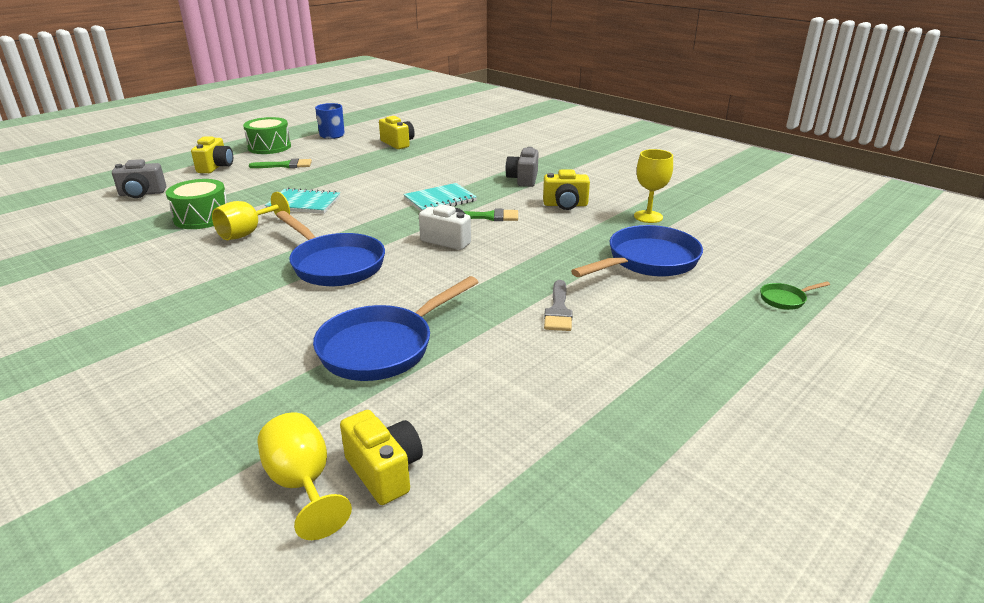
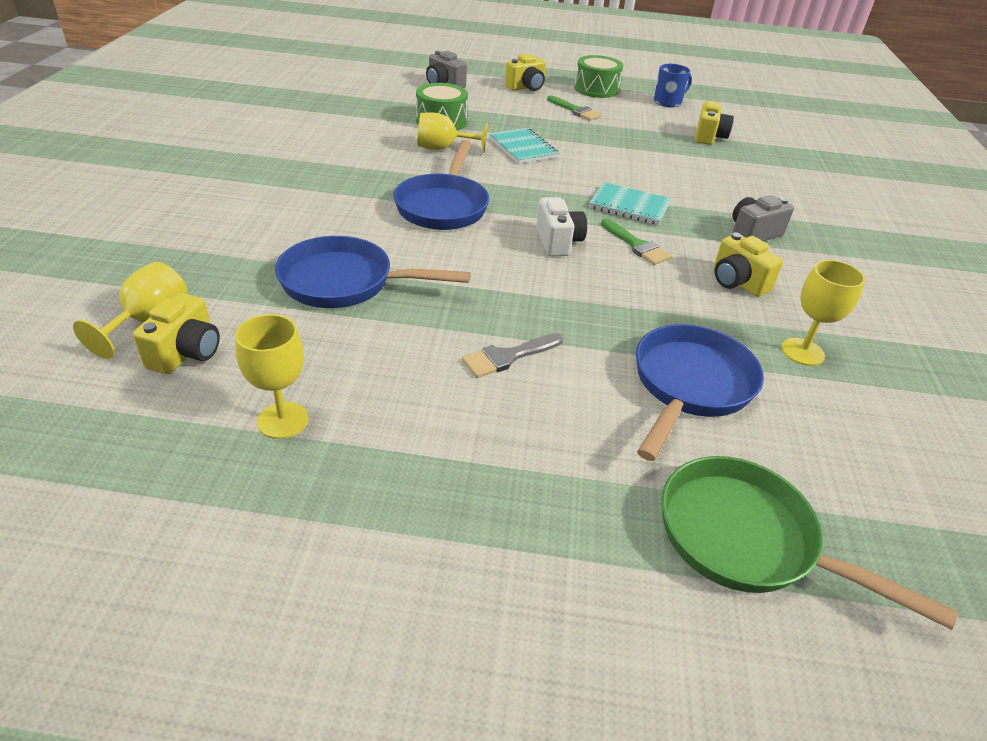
camera: 50 degrees right, 10 degrees up
(537, 440) = (283, 420): none -> yellow goblet
(647, 261) = (689, 386): blue pan -> blue pan turned 75 degrees counterclockwise
(785, 299) = (747, 540): green pan -> green pan, size x2.31

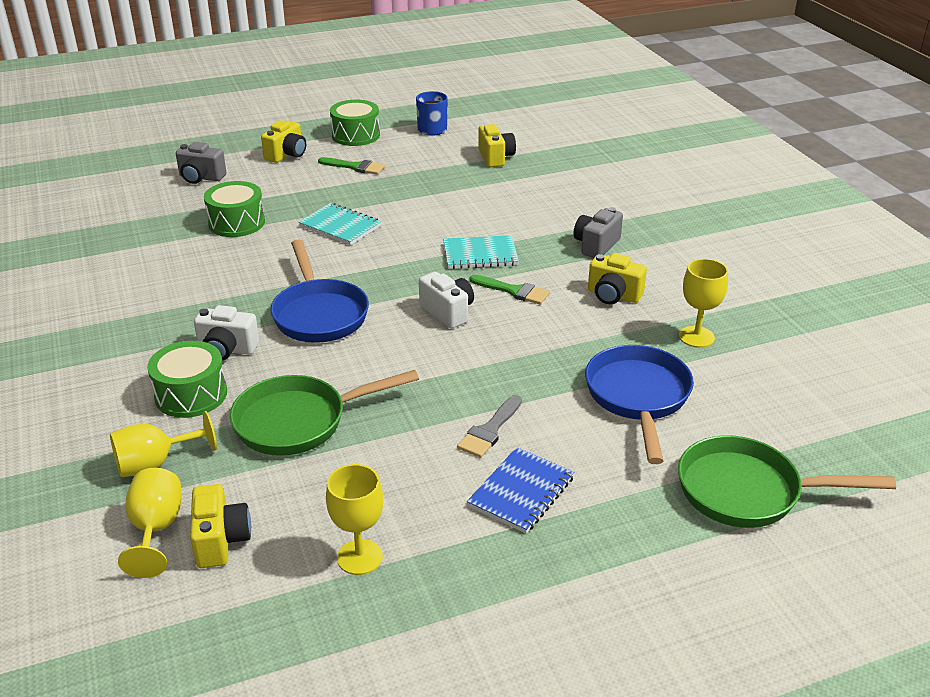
camera: 25 degrees left, 5 degrees down
(282, 230) = (191, 394): none -> green drum
(343, 207) = (227, 349): none -> white camera
(345, 282) = (299, 421): blue pan -> green pan
(443, 148) = (265, 253): yellow goblet -> yellow goblet (155, 464)
(488, 427) = (521, 492): none -> blue notebook

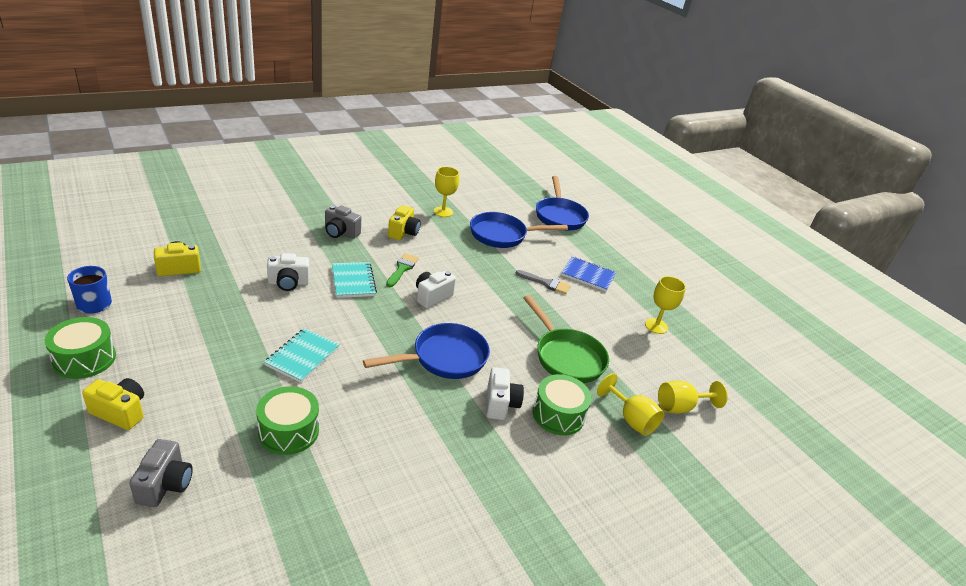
camera: 105 degrees left, 0 degrees up
(221, 540) = (673, 378): yellow camera -> none
(355, 167) = (173, 354): green brush -> none
(473, 214) = (288, 283): none -> white camera
(748, 491) = (559, 216): green pan -> blue pan

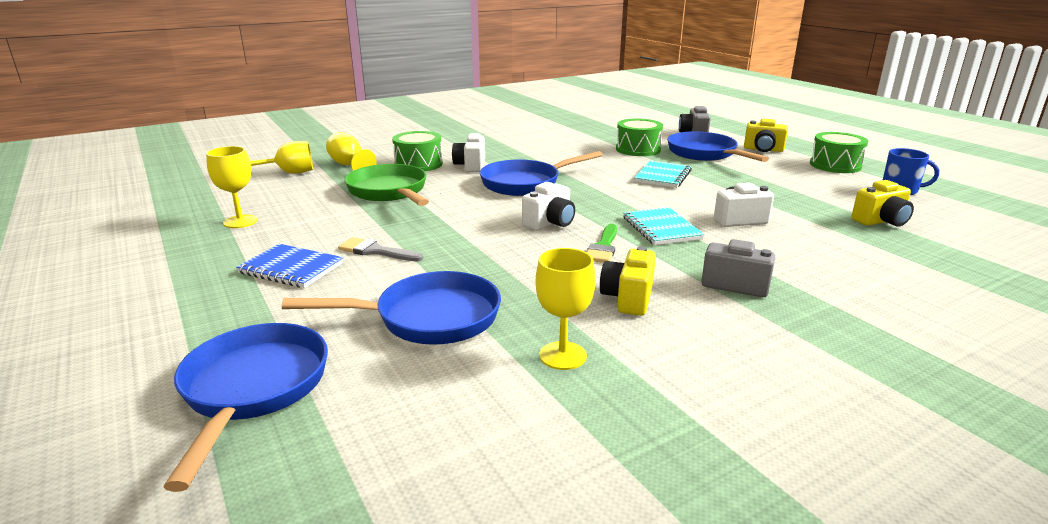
camera: 175 degrees left, 10 degrees down
(211, 407) = (705, 154): none -> blue pan

